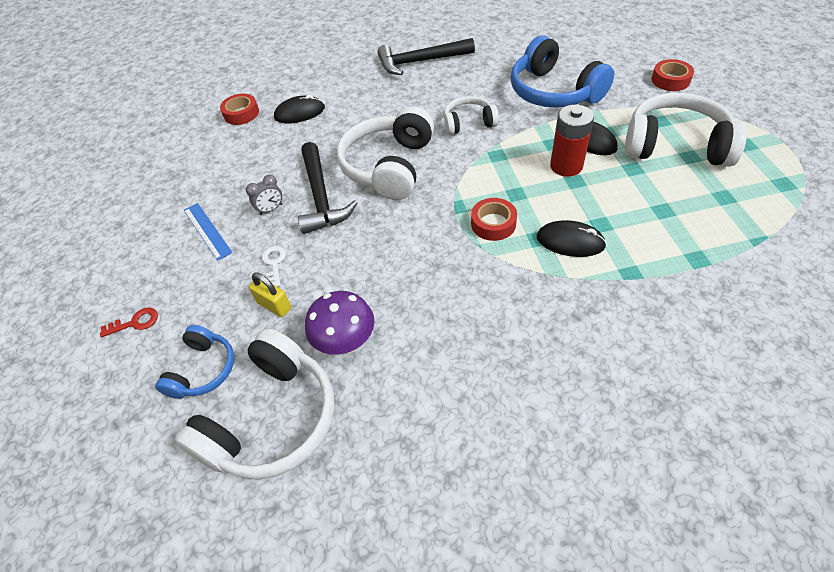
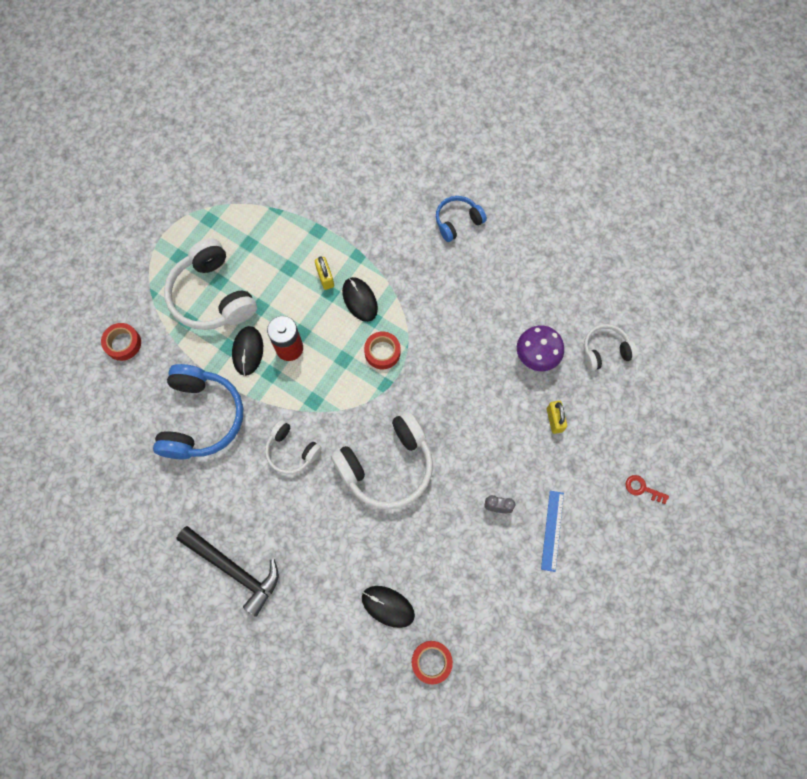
camera: 140 degrees left, 20 degrees up
(203, 370) = (621, 413): blue headphones -> blue headphones (457, 222)
(272, 419) = (605, 351): white headphones -> white headphones, size x0.56
(274, 263) = (531, 453): white key -> none
(321, 196) = (455, 484): black hammer -> none
(624, 230) = (325, 278): none -> yellow padlock

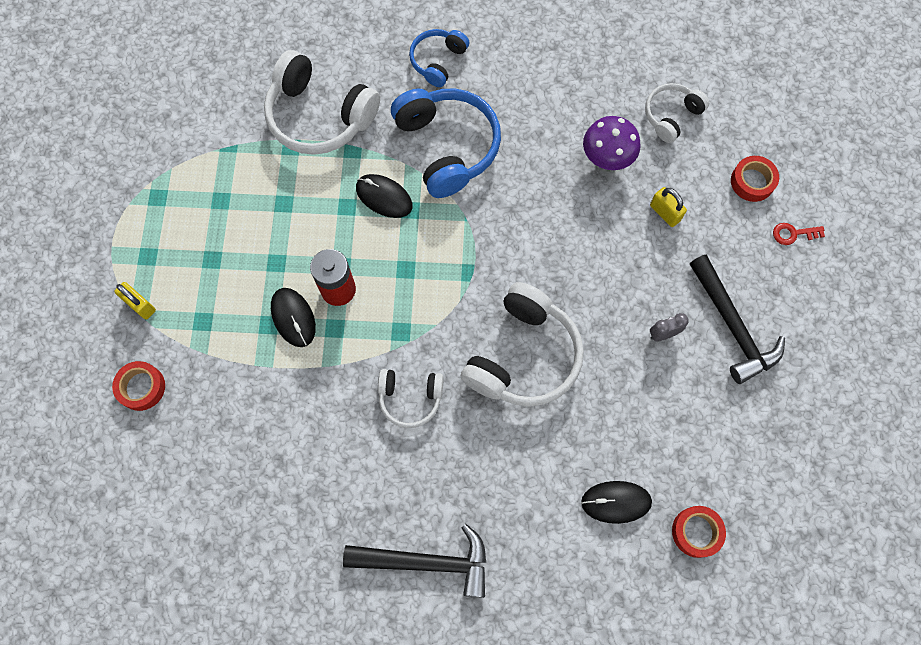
camera: 30 degrees left, 0 degrees up
(201, 418) = (285, 419): blue headphones -> blue headphones (447, 147)
(212, 296) = (214, 279): white headphones -> white headphones (319, 116)
(325, 278) = (331, 193): yellow padlock -> yellow padlock (140, 305)
(382, 352) = (443, 239): red tape -> red tape (752, 181)
(552, 530) = (732, 326): blue ruler -> black hammer

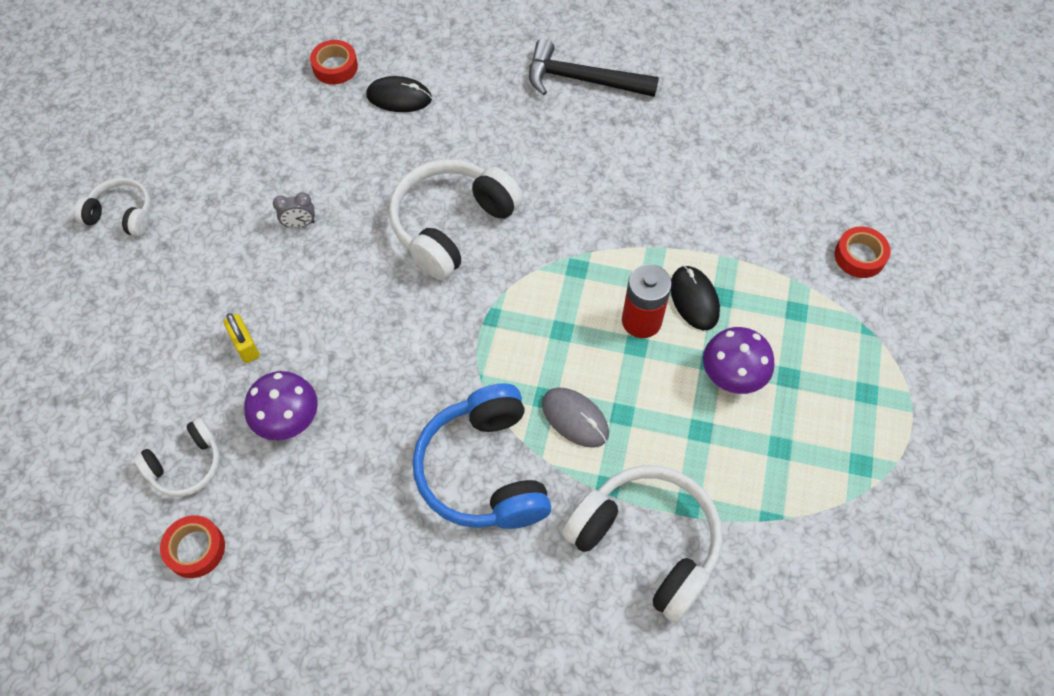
camera: 170 degrees left, 10 degrees down
(140, 305) = (870, 339): yellow padlock -> none
(259, 251) = (731, 378): none -> purple mushroom
(384, 197) = (575, 418): black mouse -> grey mouse
(410, 398) = (576, 206): white headphones -> white headphones (122, 214)
(438, 61) = (471, 601): blue headphones -> none
(732, 326) = (224, 220): black hammer -> none
(752, 181) = (127, 365): red tape -> red tape (195, 549)
(793, 234) = (112, 300): red key -> none

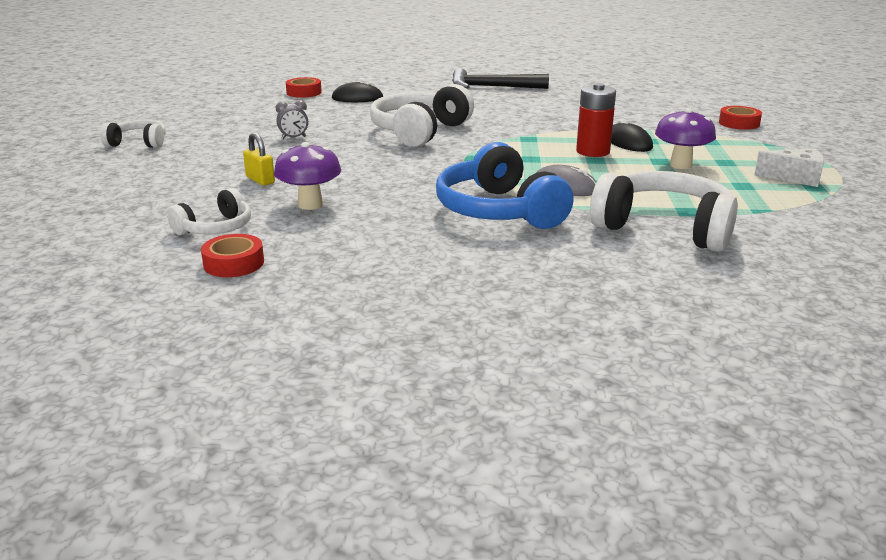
camera: 10 degrees left, 35 degrees down
(850, 437) = (795, 178): none -> white cheese

